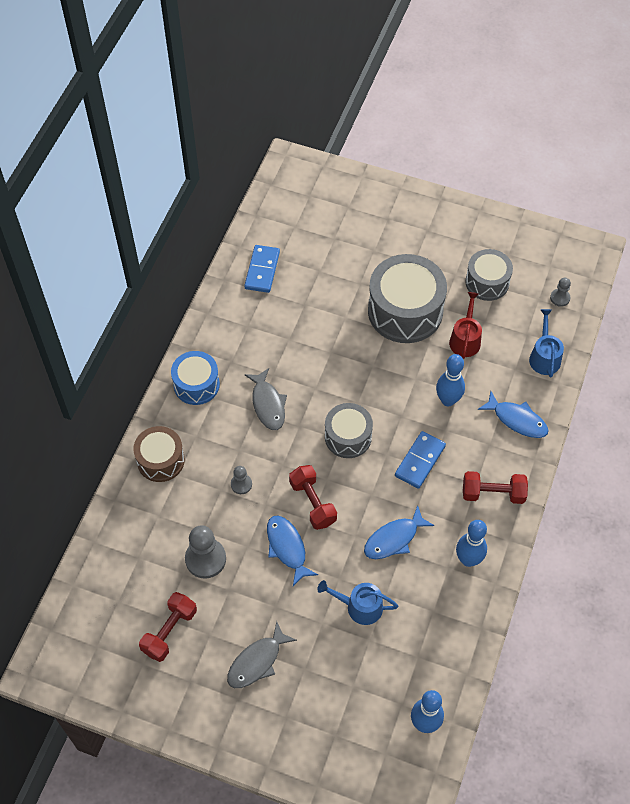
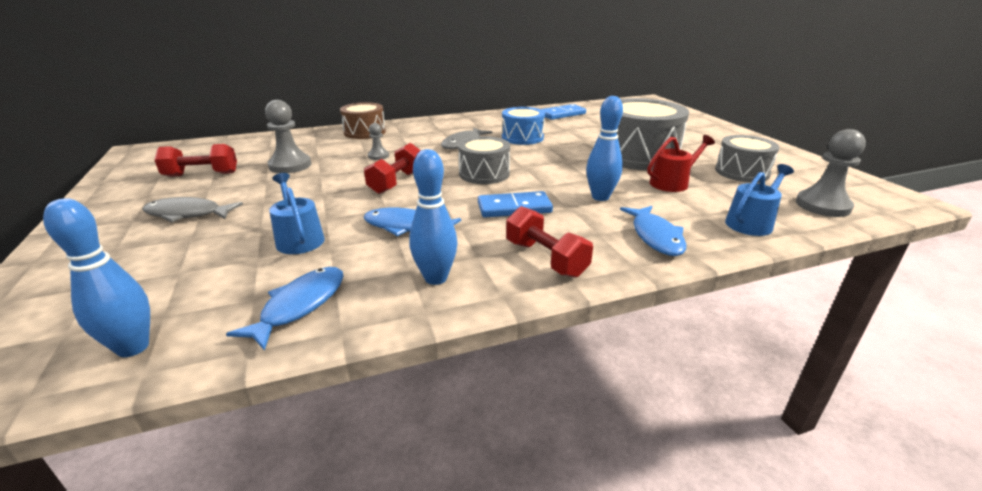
camera: 50 degrees right, 30 degrees down
(196, 384) = (442, 124): blue drum -> blue drum (522, 137)
(287, 548) = (335, 187): blue fish -> blue fish (300, 306)
(560, 298) = (822, 205): grey pawn -> grey pawn, size x1.84

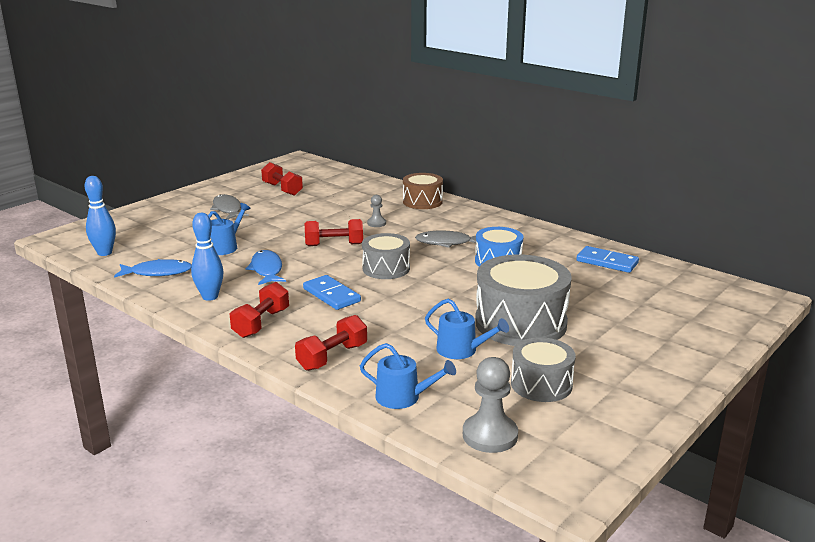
camera: 60 degrees right, 5 degrees down
(290, 165) = (324, 205): grey pawn -> none
(600, 197) = (388, 323): blue bowling pin -> none
(655, 237) = (332, 357): blue fish -> red dumbbell
(672, 183) = (461, 350): red watering can -> blue watering can

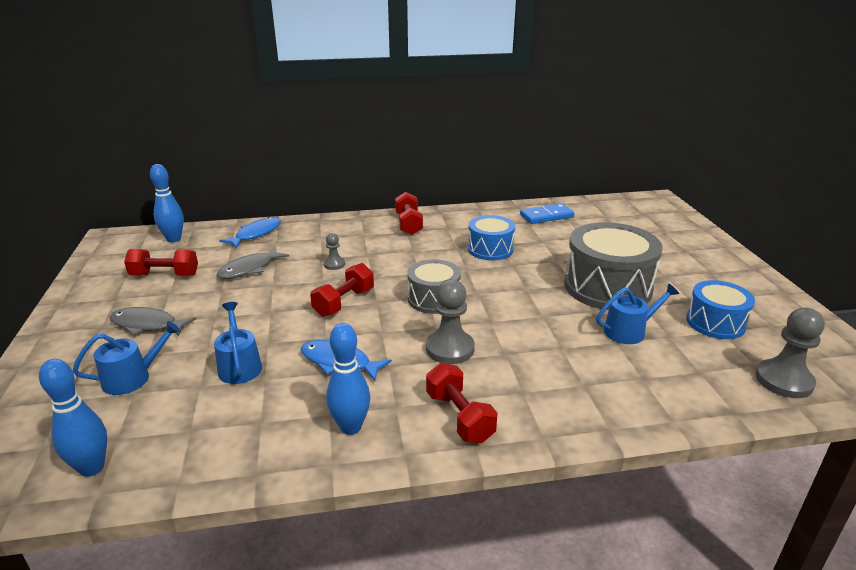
camera: 50 degrees left, 5 degrees up
(158, 272) = (227, 443): blue fish -> blue fish (256, 234)
(325, 172) = (174, 239): none -> blue bowling pin
(331, 295) = (450, 349): blue domino -> grey pawn
(332, 357) = (579, 402): red dumbbell -> red dumbbell (408, 224)
(403, 397) = (690, 395): blue watering can -> blue watering can (132, 378)
(422, 202) = (328, 228): brown drum -> none
(447, 243) = (425, 253): grey fish -> grey fish (249, 269)
(541, 384) = (715, 323): grey drum -> blue drum

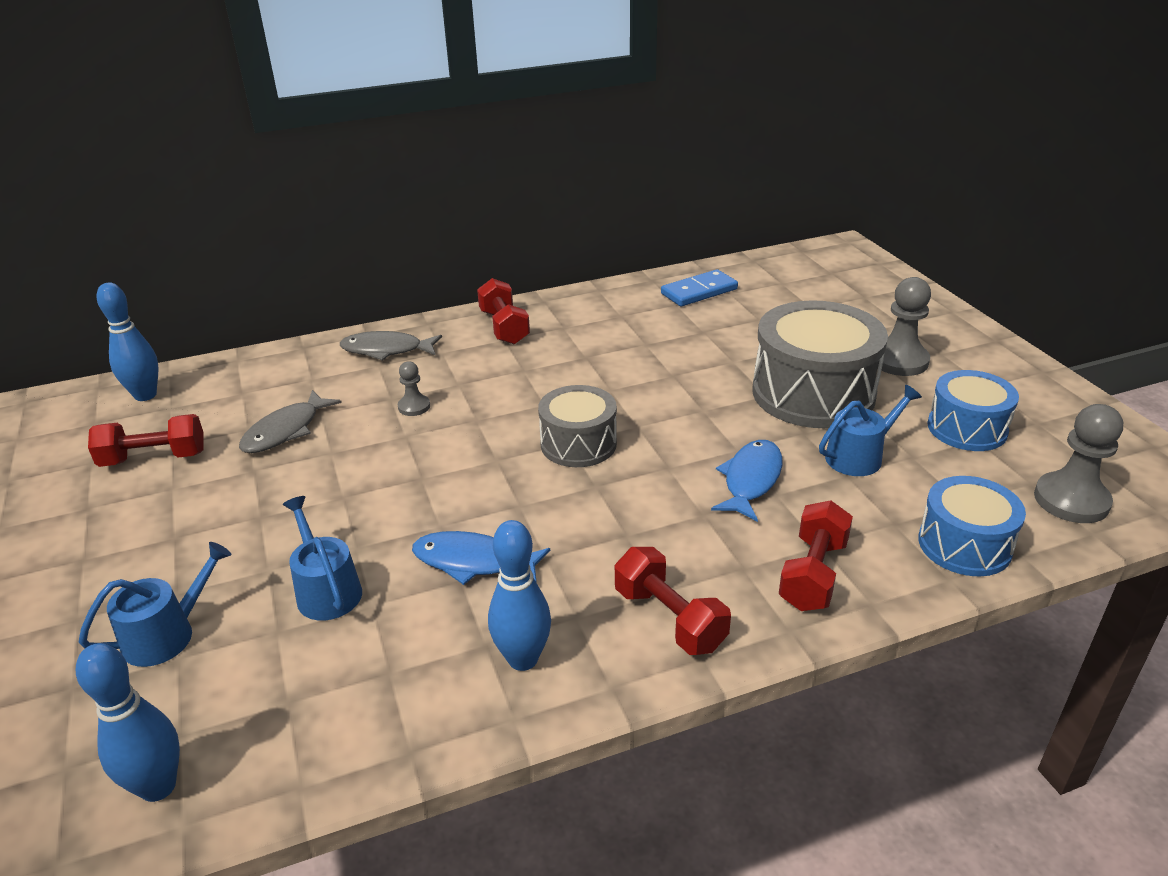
camera: 10 degrees left, 5 degrees up
(147, 325) = (157, 545): grey fish -> grey fish (386, 350)
(256, 234) = (275, 371): blue fish -> blue fish (750, 480)
(344, 302) = (449, 467): red dumbbell -> red dumbbell (813, 574)
(450, 349) = (625, 518): grey pawn -> grey pawn (899, 361)
(490, 249) = (635, 354): blue drum -> blue drum (964, 545)

